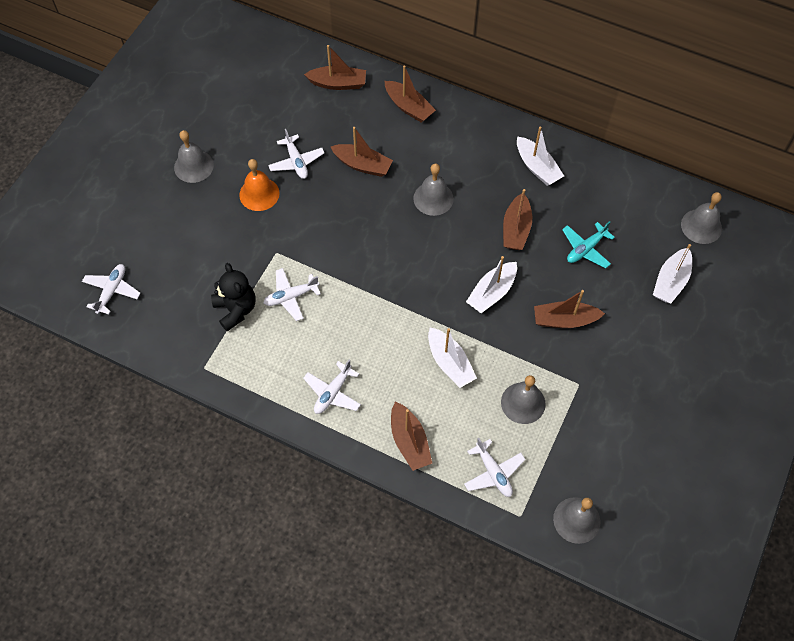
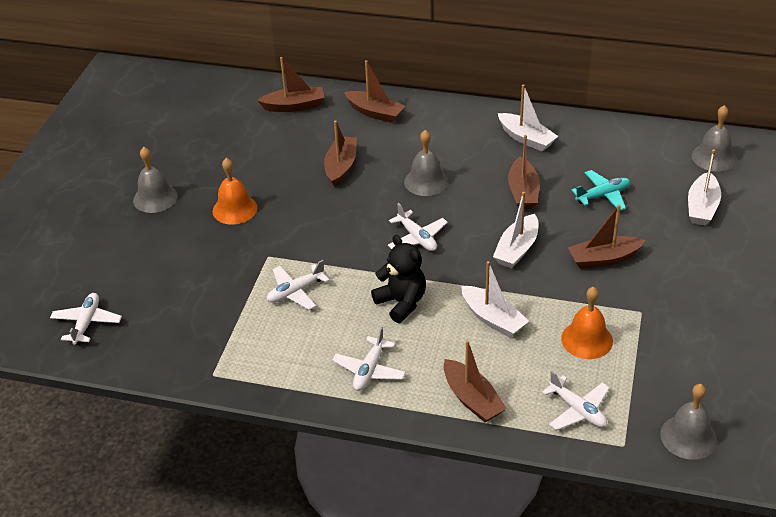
camera: 10 degrees left, 20 degrees down
(236, 309) = (236, 314): black teddy bear -> black teddy bear (401, 303)
(296, 161) = (268, 176): white plane -> white plane (417, 238)
(362, 165) = (341, 167): brown boat -> brown boat turned 90 degrees counterclockwise
(523, 403) = (587, 339): grey bell -> orange bell
(586, 249) = (603, 195): turquoise plane -> turquoise plane turned 150 degrees counterclockwise

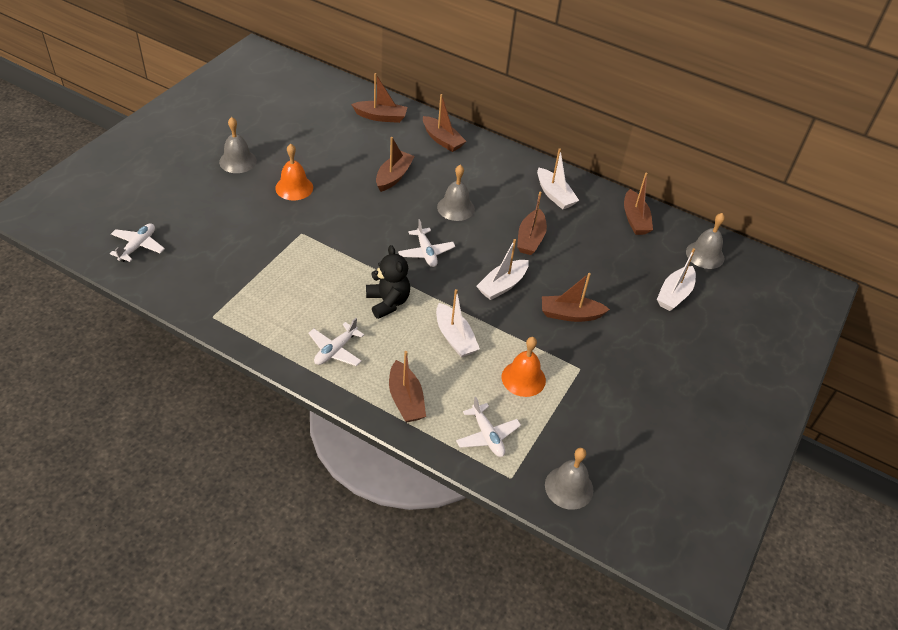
camera: 10 degrees right, 5 degrees up
(296, 292) = (309, 268): white plane -> none
(603, 195) = (595, 261): turquoise plane -> none
(623, 141) = (635, 219): none -> brown boat

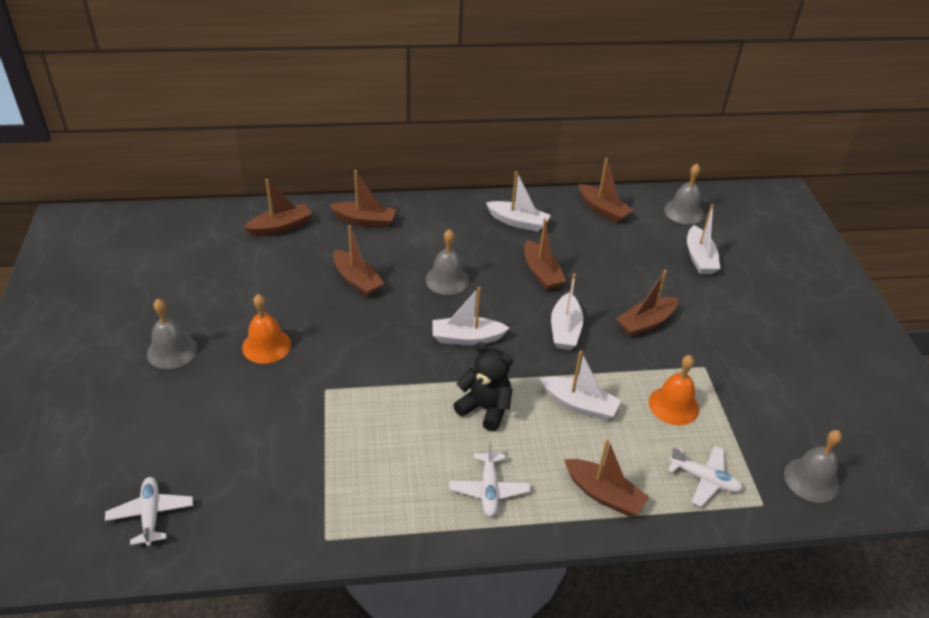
camera: 35 degrees left, 5 degrees down
(393, 176) = (357, 280): brown boat -> brown boat turned 150 degrees clockwise
(426, 252) = (467, 338): white plane -> white boat

